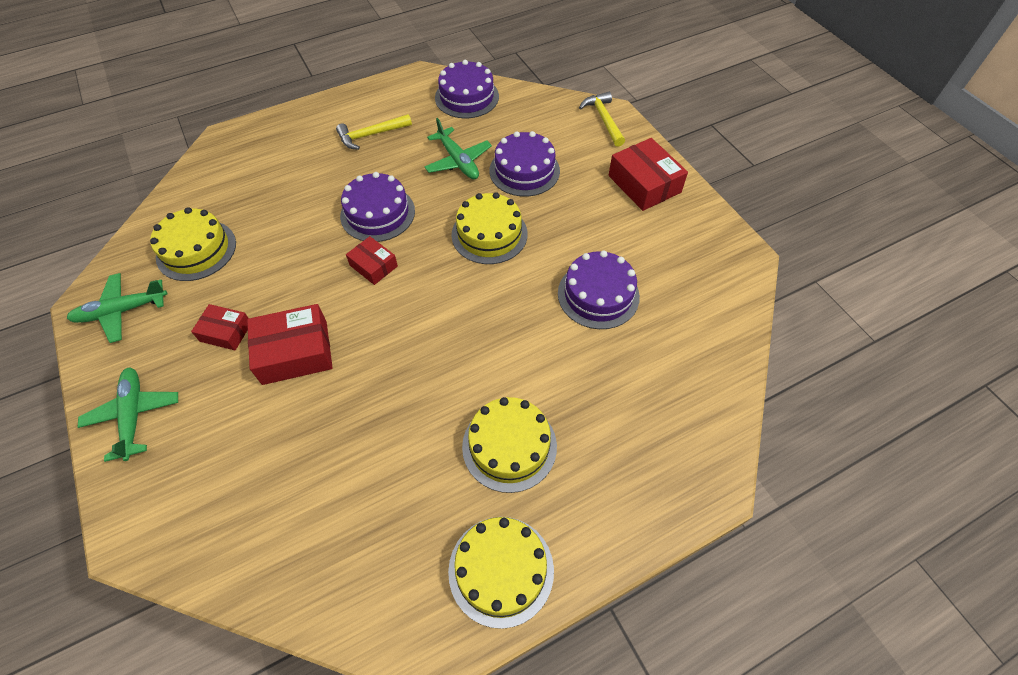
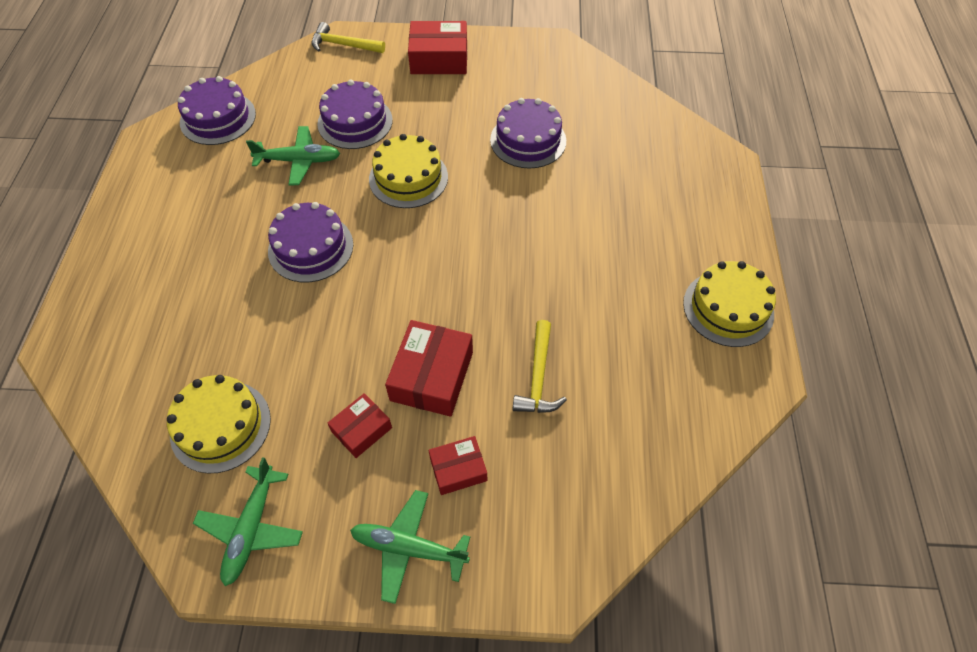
camera: 60 degrees left, 0 degrees up
(370, 135) = (195, 212): yellow hammer -> yellow hammer (538, 377)
(373, 266) = (375, 276): red box -> red box (458, 469)
(509, 446) = (629, 258): yellow cake -> none

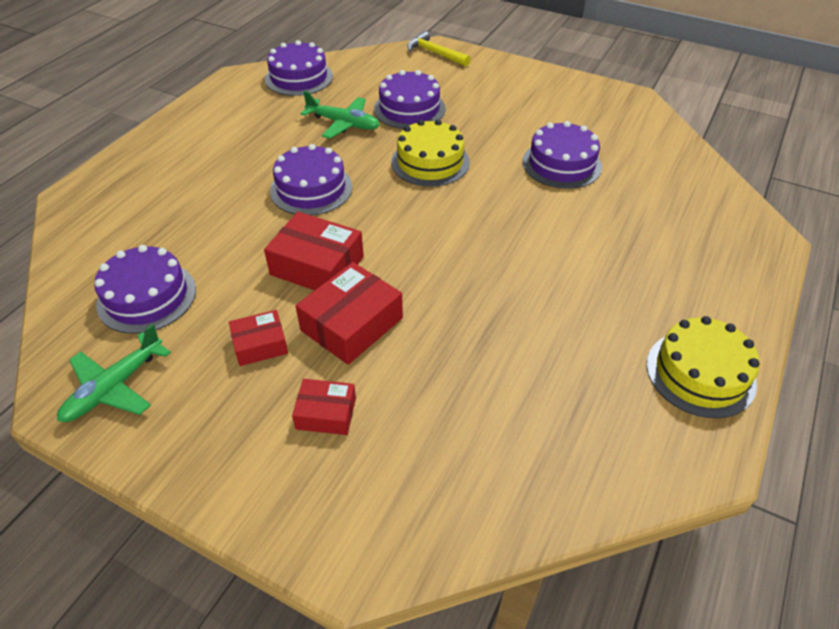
camera: 25 degrees right, 10 degrees down
(220, 426) = (147, 297): yellow cake -> purple cake
(409, 548) = (236, 463): green plane -> none
(439, 59) = (514, 82): red box -> red box (317, 266)
(538, 377) = (454, 363): yellow hammer -> none

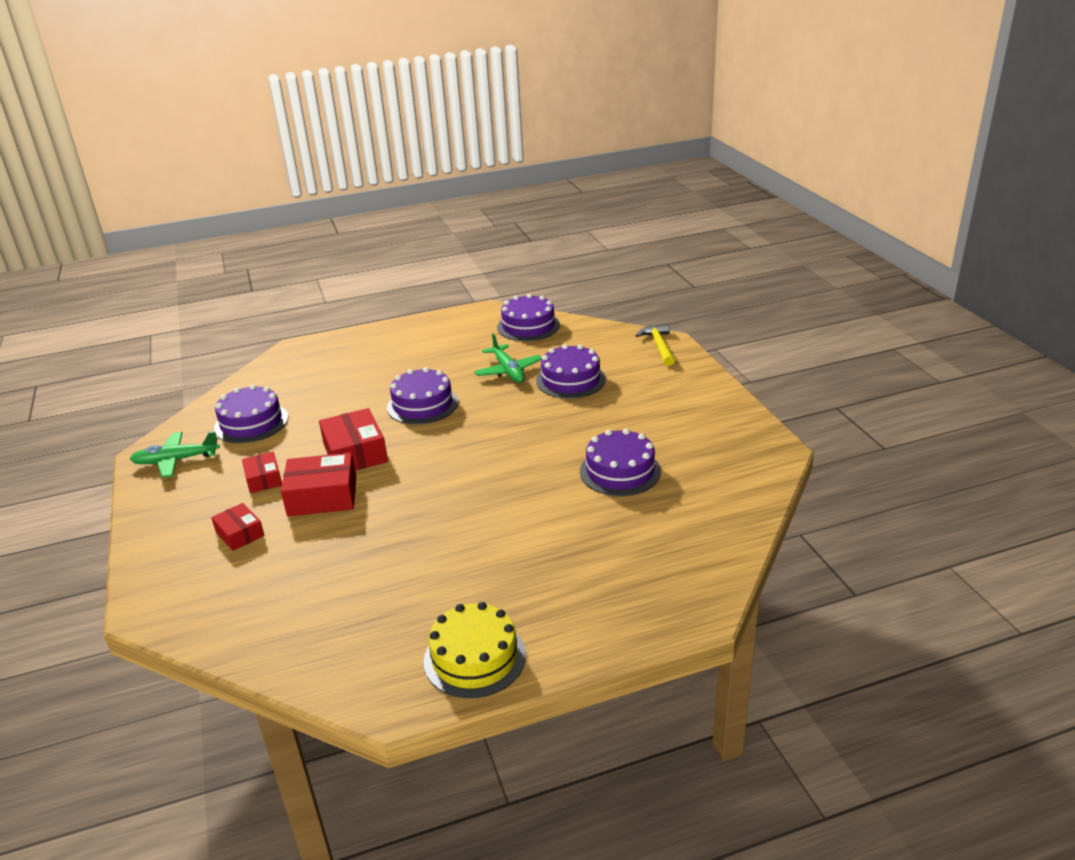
camera: 45 degrees right, 15 degrees down
(260, 344) = (263, 479): red box -> red box turned 45 degrees clockwise
(430, 162) = (525, 423): yellow cake -> none

